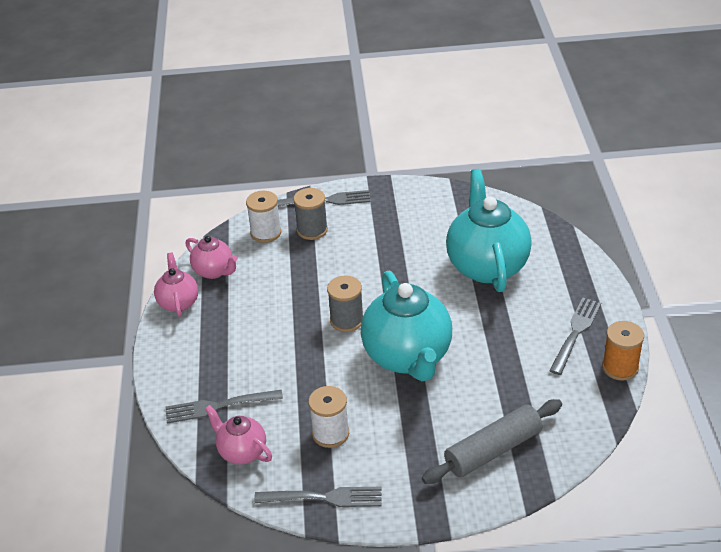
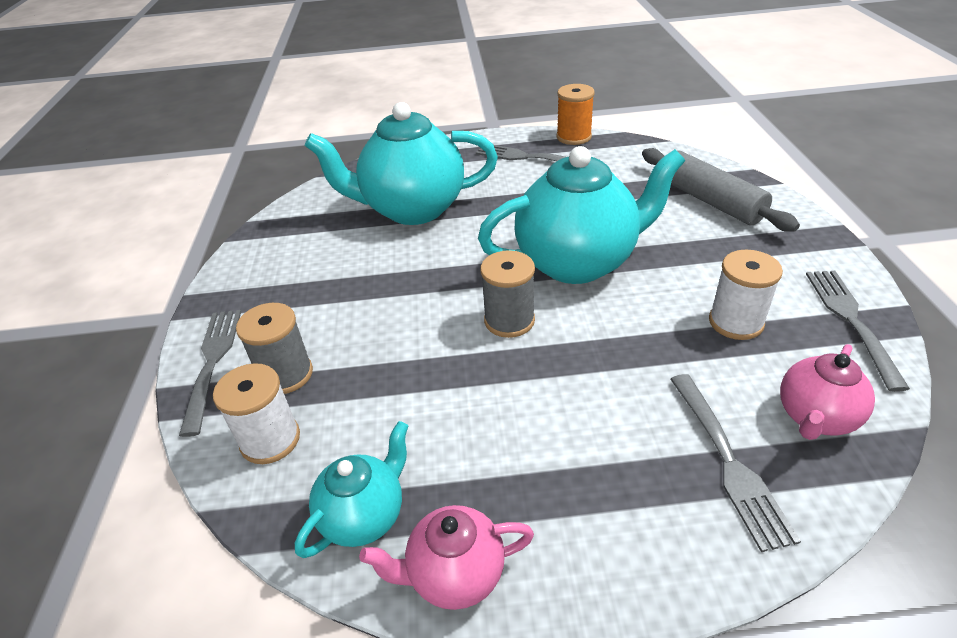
camera: 90 degrees left, 0 degrees up
(214, 271) = (364, 516): pink teapot -> turquoise teapot

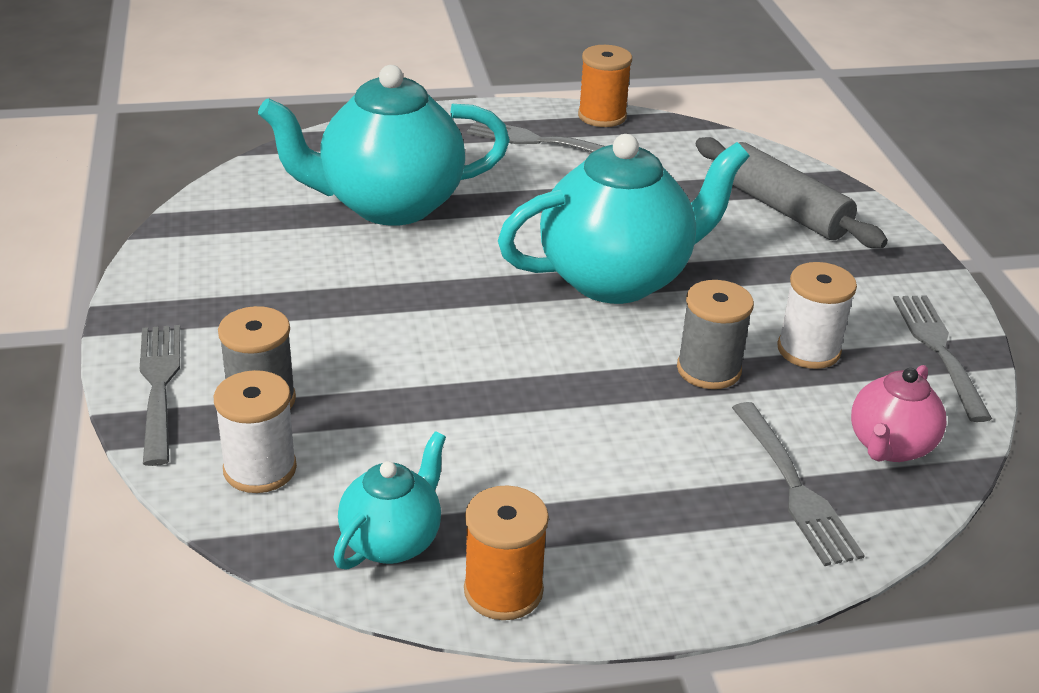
camera: 10 degrees left, 5 degrees down
(455, 574) = (503, 591): pink teapot -> orange spool
(509, 320) = (536, 344): grey spool -> grey spool (708, 370)

